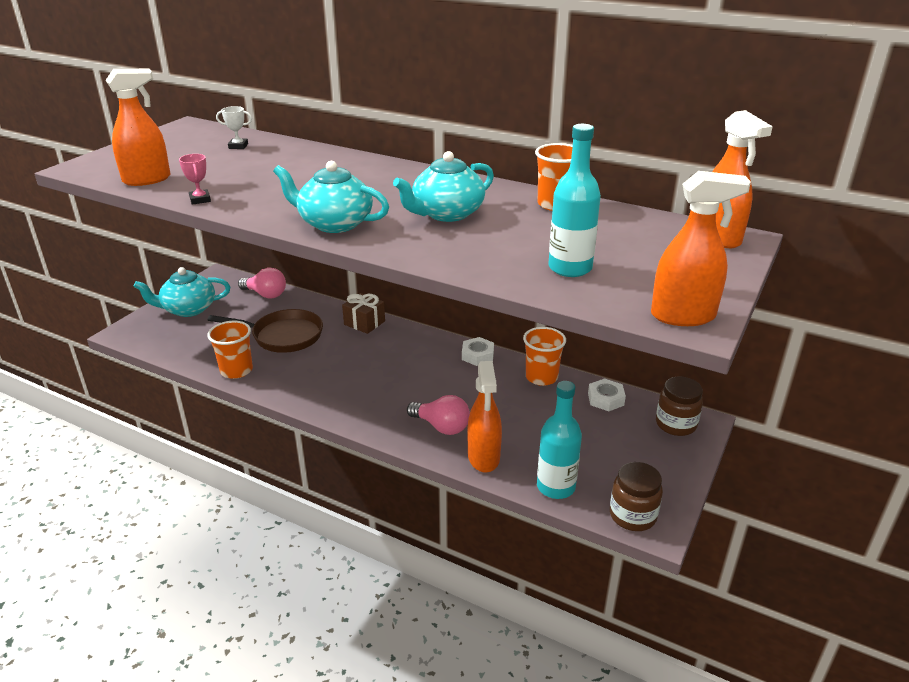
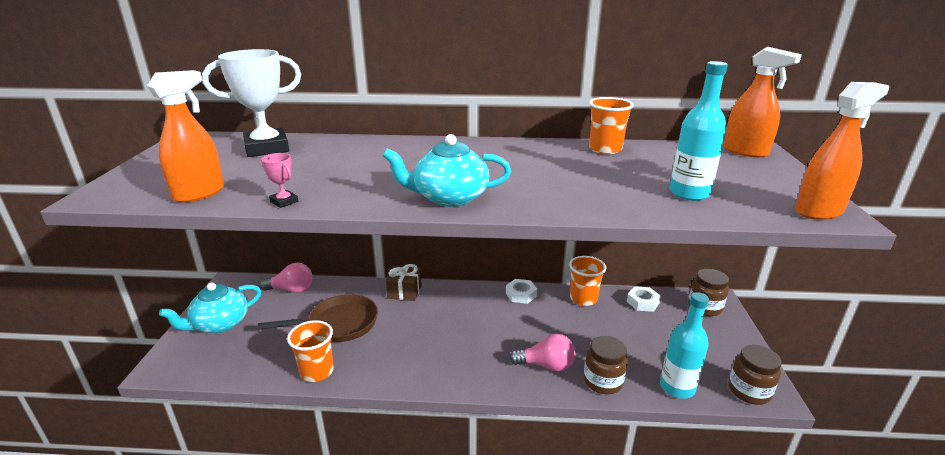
camera: 25 degrees left, 5 degrees down
(238, 146) = (267, 148): white trophy -> white trophy, size x2.43
(446, 213) = (534, 171): turquoise teapot -> none
(483, 457) = (603, 381): orange spray bottle -> brown jar

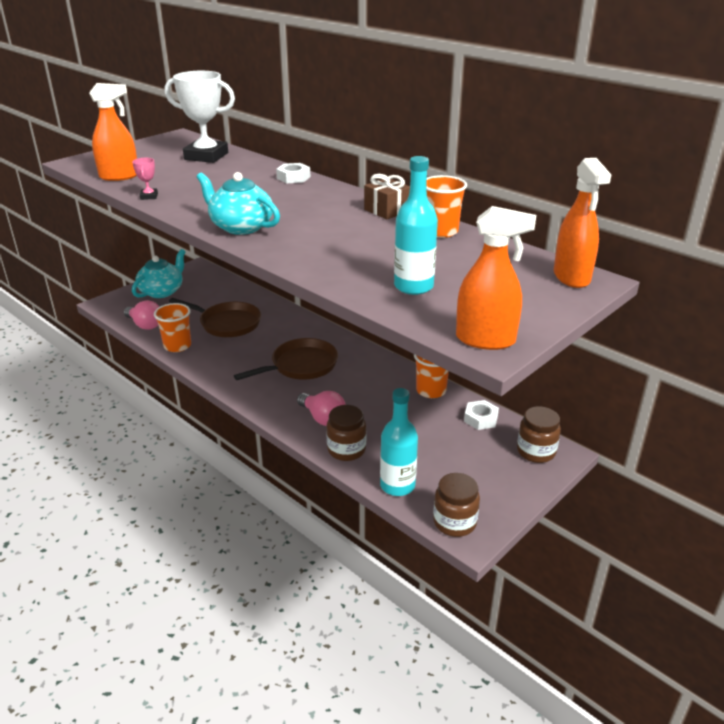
camera: 40 degrees right, 5 degrees up
(220, 324) = (162, 291): turquoise teapot -> turquoise teapot turned 120 degrees clockwise
(291, 289) = (228, 287): pink light bulb -> pink light bulb (145, 325)
(404, 292) = (298, 322): brown gift -> brown gift (386, 210)
(462, 329) = (300, 366): none -> brown pan
(521, 294) = (383, 363): white nut -> white nut (293, 177)

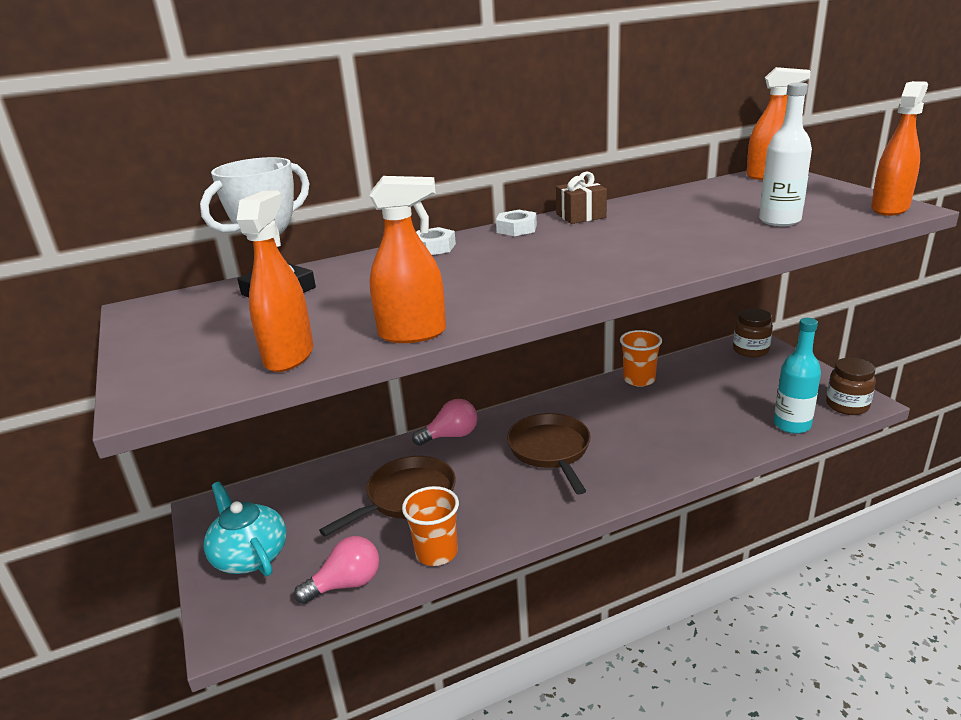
camera: 65 degrees left, 5 degrees down
(149, 196) = (413, 334): pink trophy -> orange spray bottle
(241, 227) = (581, 280): turquoise teapot -> none
(323, 418) = (666, 451): pink light bulb -> pink light bulb (451, 436)
(346, 450) = (728, 445): brown jar -> none
(413, 286) = (779, 220): turquoise bottle -> white bottle
(441, 231) = (651, 202): orange cup -> none
(480, 419) = (695, 364): white nut -> white nut (517, 229)

